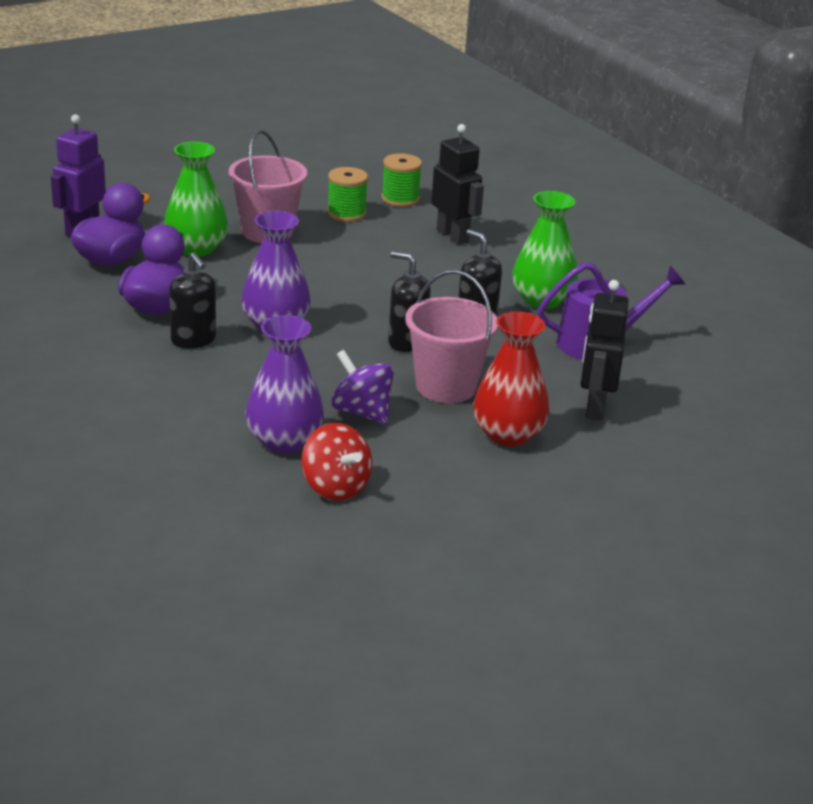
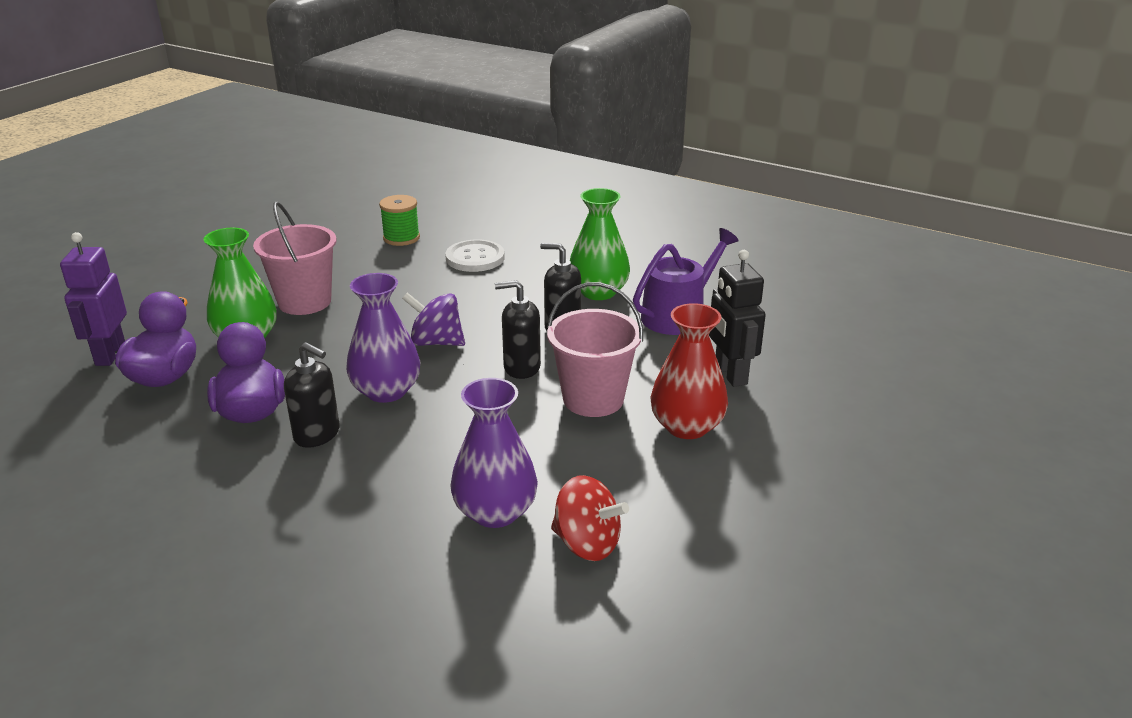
camera: 25 degrees left, 0 degrees up
(346, 213) = (364, 264): green spool -> none
(362, 412) = (542, 452): purple spinning top -> purple spinning top (436, 342)
(453, 236) = (475, 258): black robot -> white button

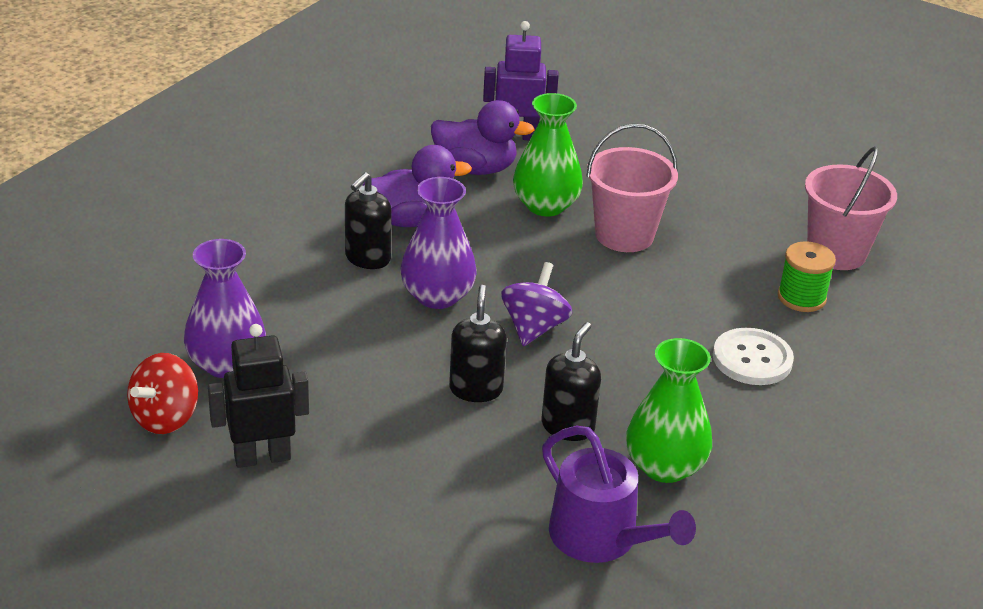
camera: 90 degrees right, 5 degrees up
(593, 399) = (404, 441): pink bucket -> pink bucket (836, 252)
(687, 426) = (339, 510): red vase -> none
(730, 374) = (446, 567): black robot -> black robot (262, 457)

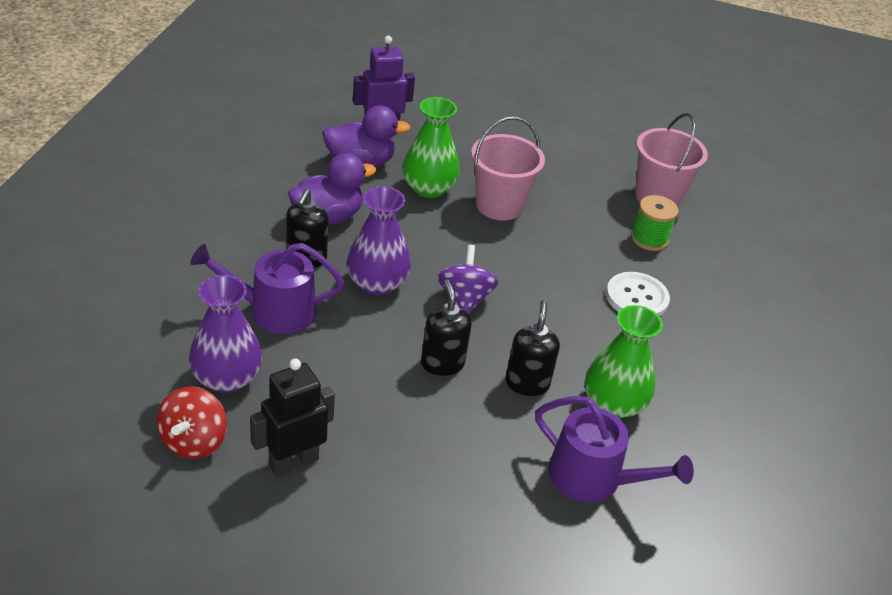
camera: 20 degrees left, 5 degrees up
(307, 306) = (274, 310): none -> purple watering can

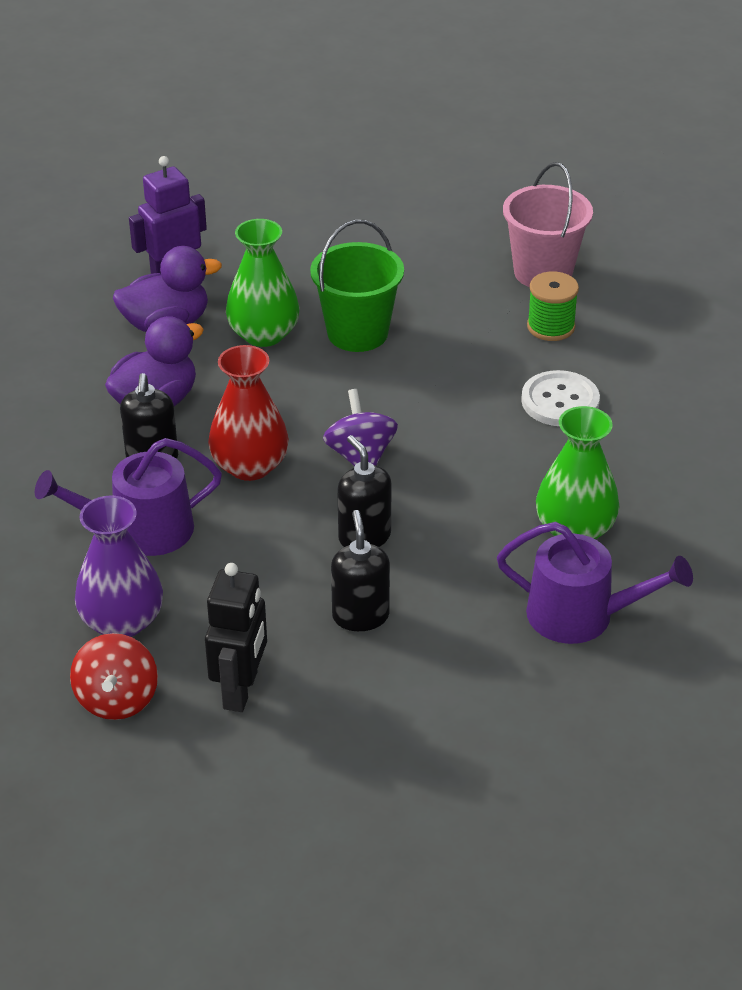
camera: 10 degrees left, 0 degrees up
(293, 462) = (241, 690): black robot -> black robot turned 150 degrees clockwise
(377, 283) = (250, 466): purple vase -> red vase
(499, 205) = (357, 333): pink bucket -> green bucket
(527, 383) = (469, 533): black soap dispenser -> black soap dispenser (360, 616)

